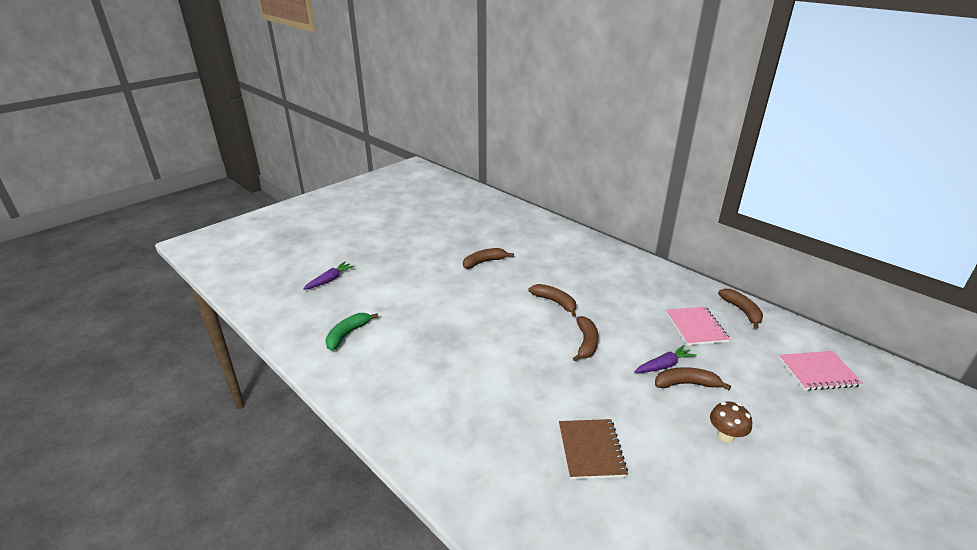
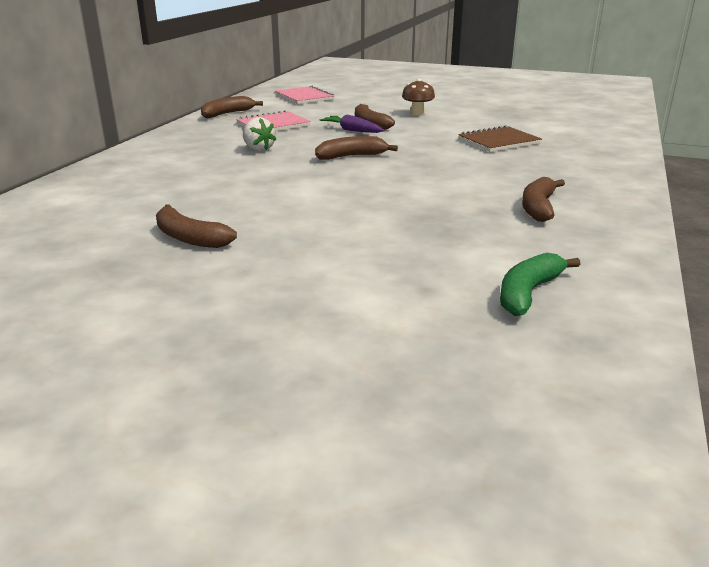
camera: 115 degrees left, 5 degrees down
(330, 280) = (390, 391): purple carrot -> none
(347, 334) = (528, 293): green banana -> green banana turned 120 degrees clockwise
(555, 302) = (279, 178): brown banana -> brown banana (538, 207)
(623, 306) = (258, 149): none -> white strawberry

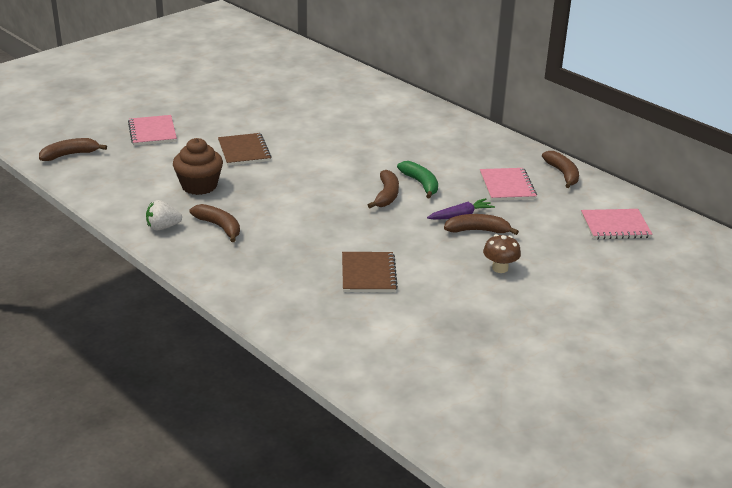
camera: 115 degrees right, 5 degrees up
(189, 238) = (291, 120): brown banana -> brown banana (70, 155)
(258, 149) = (436, 165): white strawberry -> white strawberry (163, 227)
(332, 243) = (244, 151): none -> brown notebook
(348, 343) = (152, 132): none -> pink notebook
(471, 244) = (199, 186): none -> brown cupcake
(528, 293) = (137, 180): green banana -> green banana (421, 184)

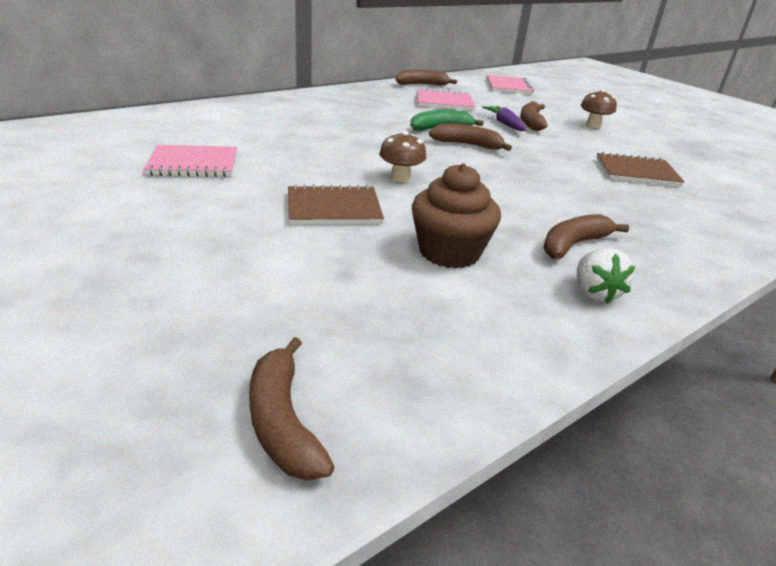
camera: 85 degrees left, 0 degrees up
(152, 132) = (215, 289): pink notebook -> pink notebook (193, 163)
(300, 169) = (400, 178): none -> brown mushroom

